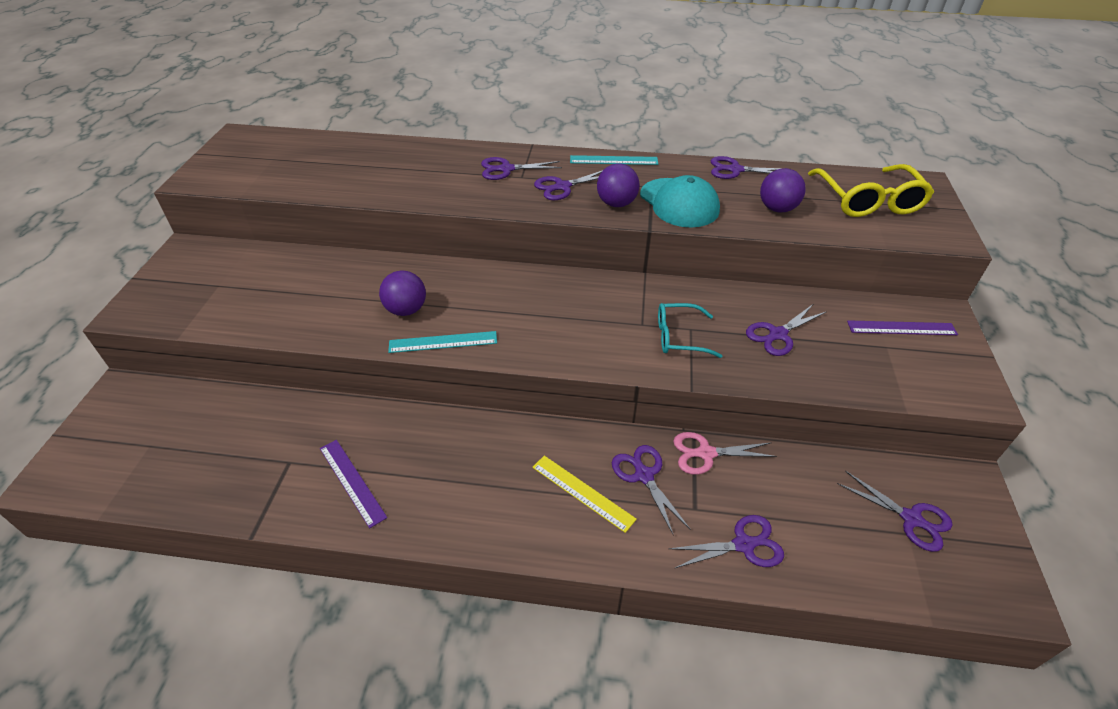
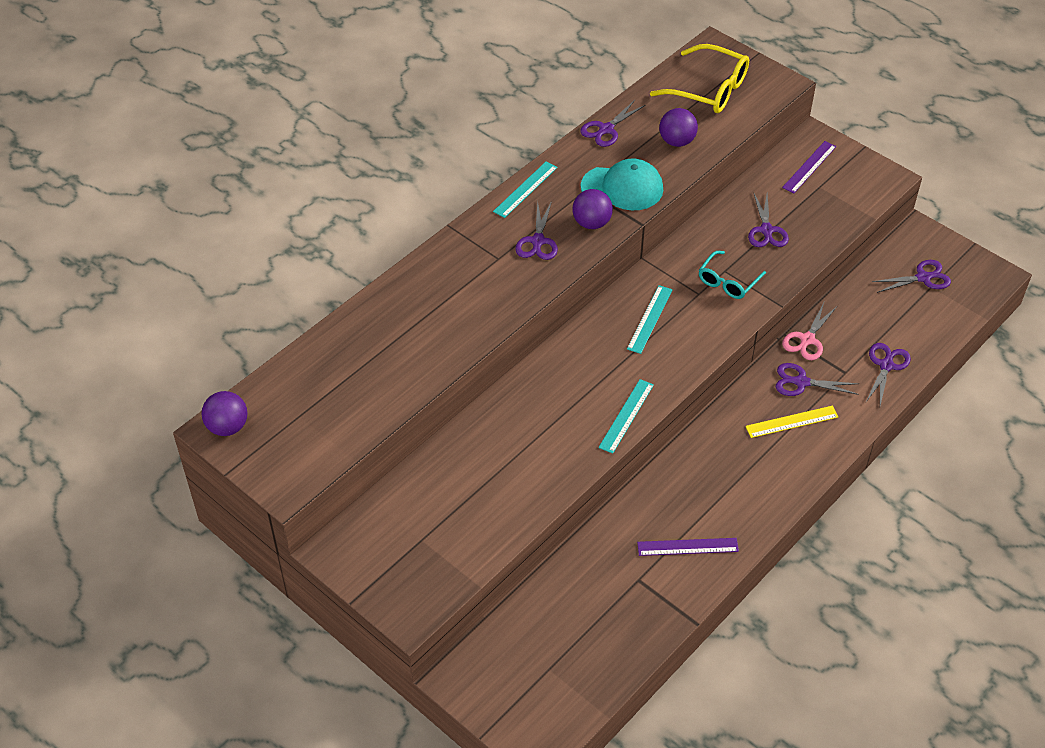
camera: 55 degrees left, 5 degrees up
(406, 310) = (567, 422): purple ball -> purple ball (227, 427)
(506, 169) = (476, 262): purple scissors -> none
(577, 307) = (649, 319): none -> turquoise ruler

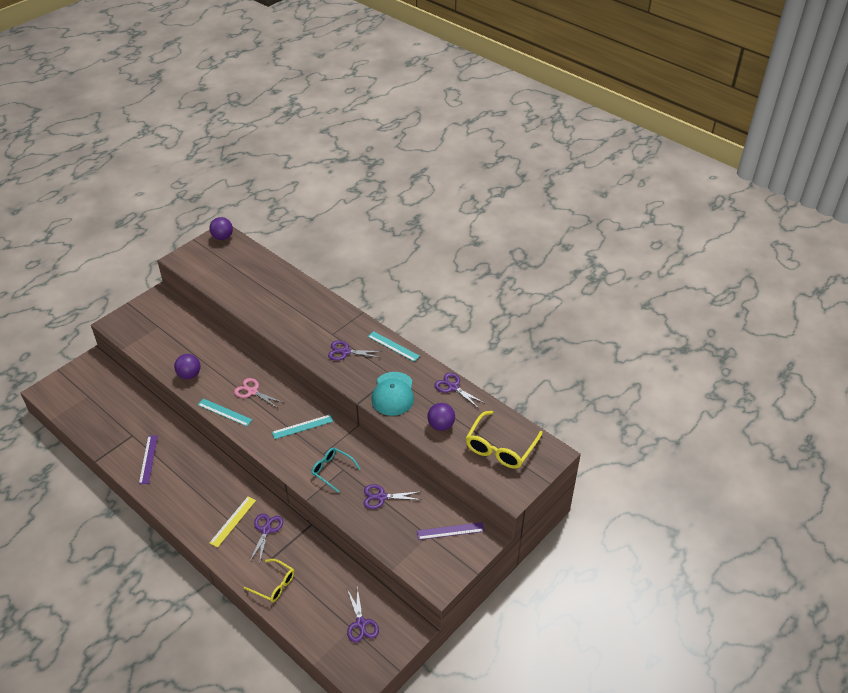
camera: 90 degrees right, 5 degrees down
(591, 223) = (360, 377): purple ball -> purple ball (189, 375)
(649, 319) = (302, 426): turquoise ruler -> turquoise ruler turned 45 degrees counterclockwise
(792, 422) = (233, 521): yellow ruler -> yellow ruler turned 45 degrees clockwise
(807, 339) = (304, 537): pink scissors -> pink scissors (252, 392)
(809, 167) = (450, 531): purple ruler -> purple ruler turned 45 degrees counterclockwise
(886, 365) = (274, 585): purple scissors -> yellow glasses

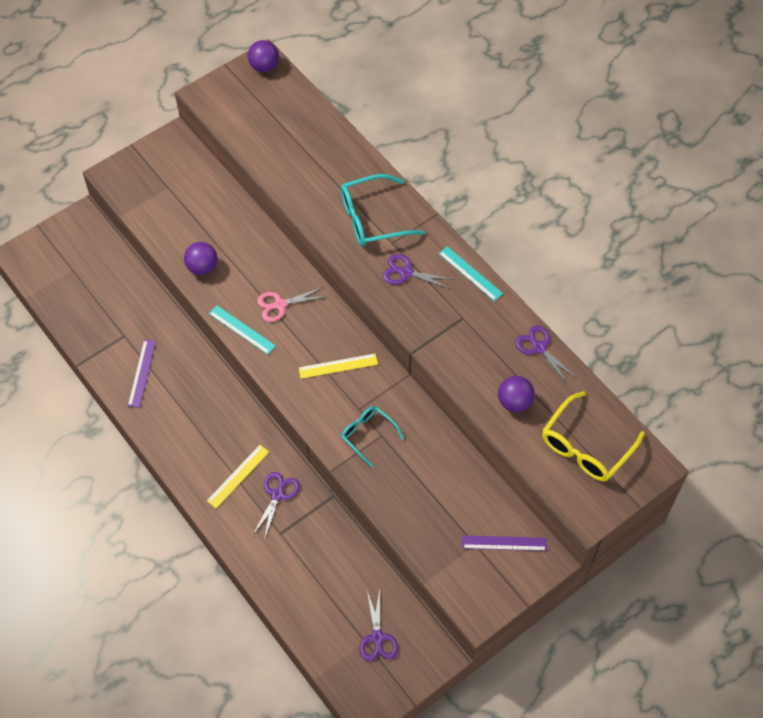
camera: 10 degrees right, 15 degrees up
(252, 392) = (280, 304): pink scissors -> pink scissors turned 60 degrees counterclockwise
(274, 585) = (279, 570): yellow glasses -> none
(302, 426) = (338, 366): turquoise ruler -> yellow ruler
(314, 321) = (371, 219): none -> turquoise glasses
(381, 497) = (425, 482): purple scissors -> none
(393, 394) = (459, 346): turquoise cap -> none

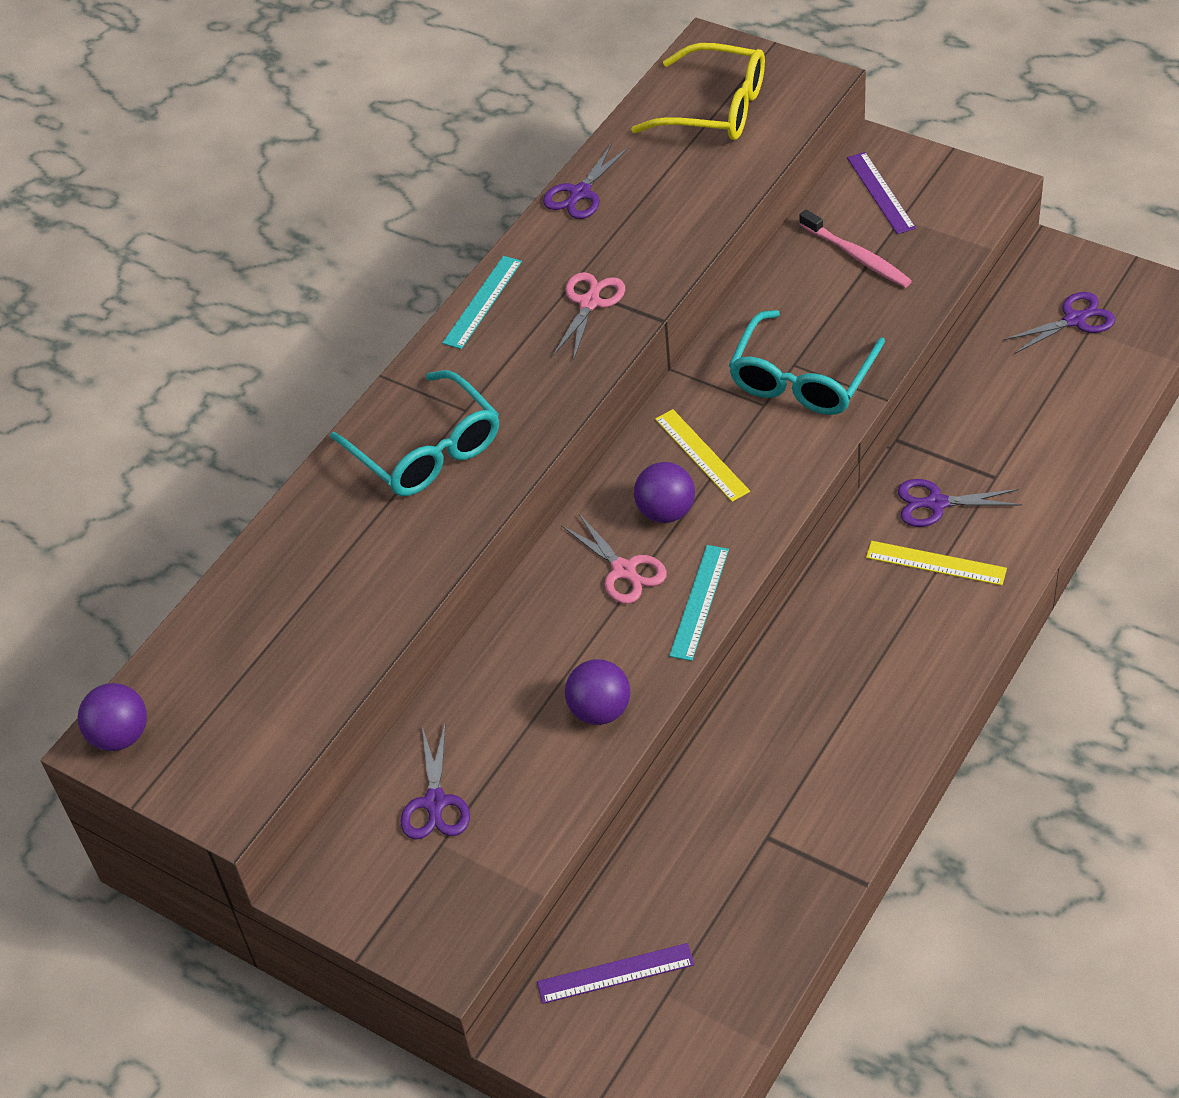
camera: 105 degrees left, 10 degrees down
(141, 373) = (827, 775): purple ruler -> purple ruler (615, 974)
(367, 434) = (801, 380): turquoise glasses -> turquoise glasses, size x1.61
(406, 273) = (517, 373): purple scissors -> purple scissors (435, 802)
(443, 322) = (589, 303): none -> pink scissors
(453, 505) = (856, 256): none -> pink toothbrush
(514, 402) = (686, 191): purple ball -> purple ball (666, 512)

